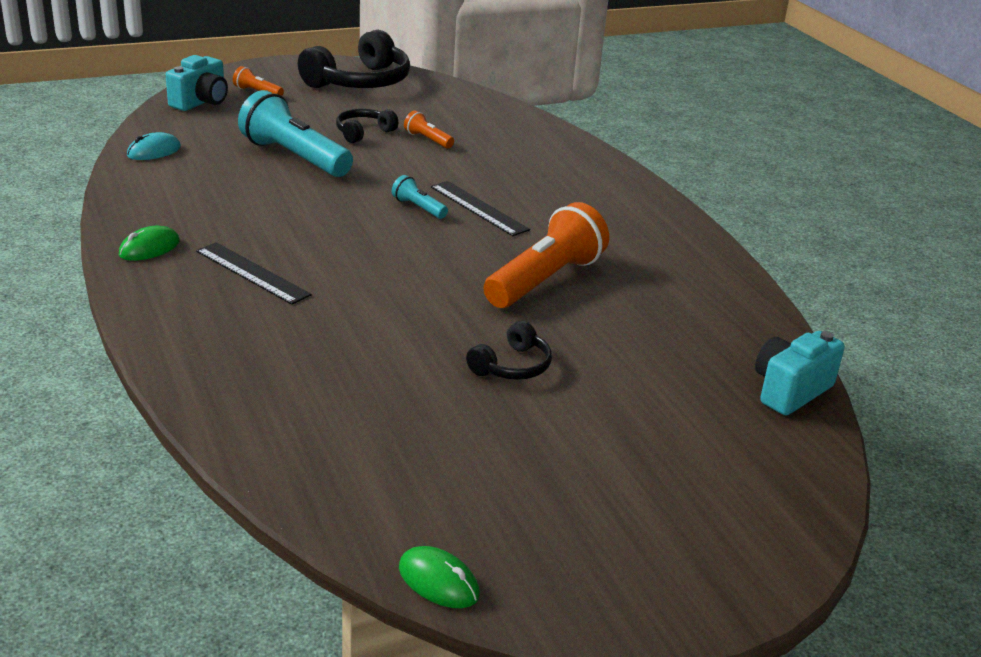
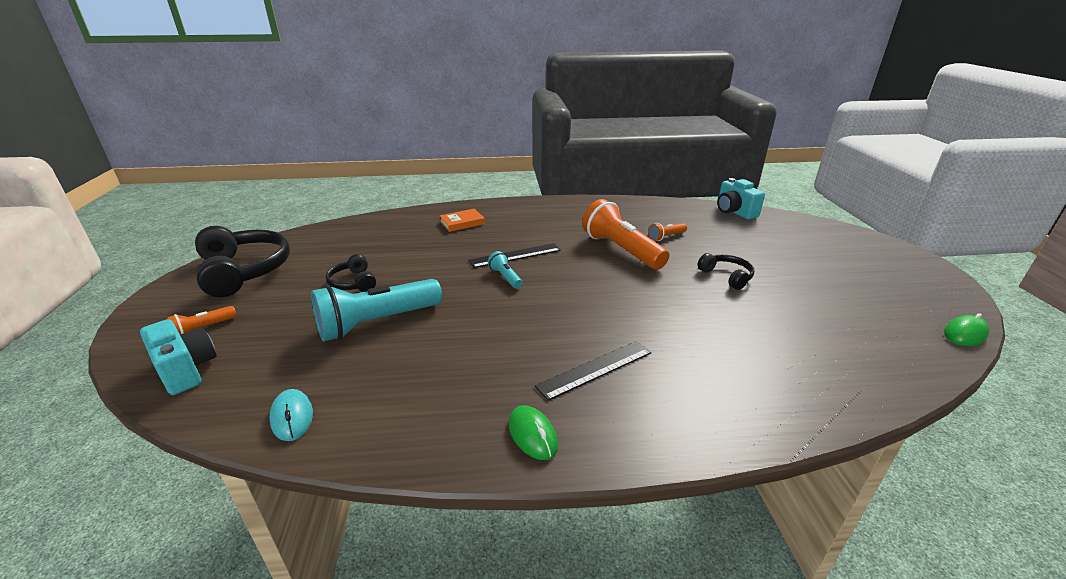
camera: 70 degrees left, 0 degrees up
(418, 208) = (505, 277): turquoise flashlight -> turquoise flashlight turned 90 degrees clockwise
(427, 140) = (390, 257): orange flashlight -> orange flashlight (666, 237)
(550, 165) = (462, 223): none -> orange book

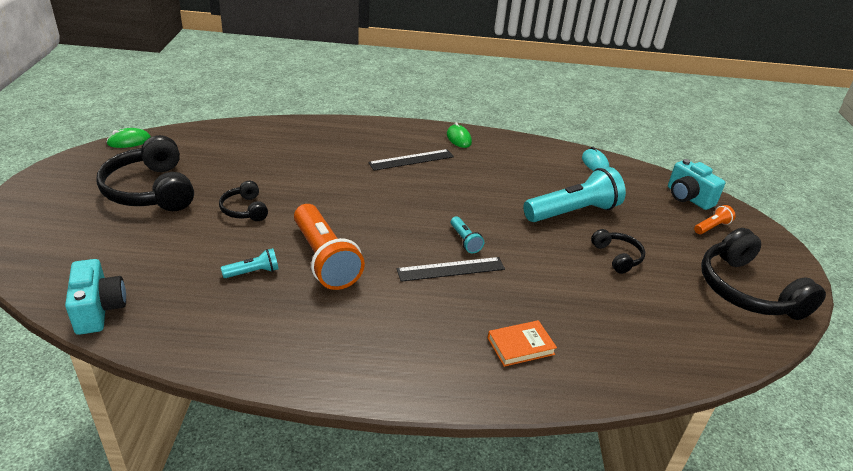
camera: 175 degrees left, 5 degrees up
(666, 237) = (253, 272): orange flashlight -> turquoise flashlight
(833, 281) = (151, 190): none -> black headphones

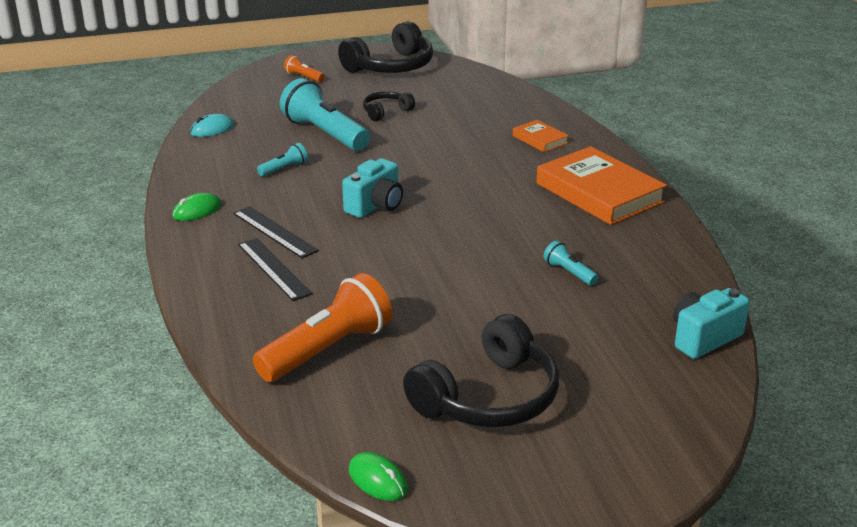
camera: 105 degrees left, 5 degrees down
(245, 209) = (471, 312): black headphones -> none
(325, 259) = (513, 240): orange flashlight -> orange flashlight (327, 349)
(376, 345) = (599, 193): none -> orange book
(451, 269) = (470, 178): black ruler -> black ruler (274, 268)
(465, 241) = (420, 177): turquoise flashlight -> turquoise flashlight (284, 169)
(688, 198) = (256, 86): turquoise camera -> turquoise camera (375, 206)

